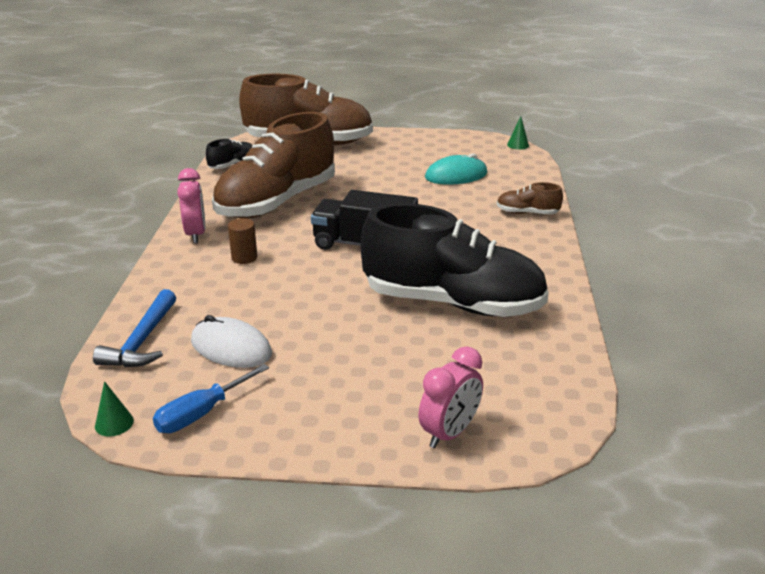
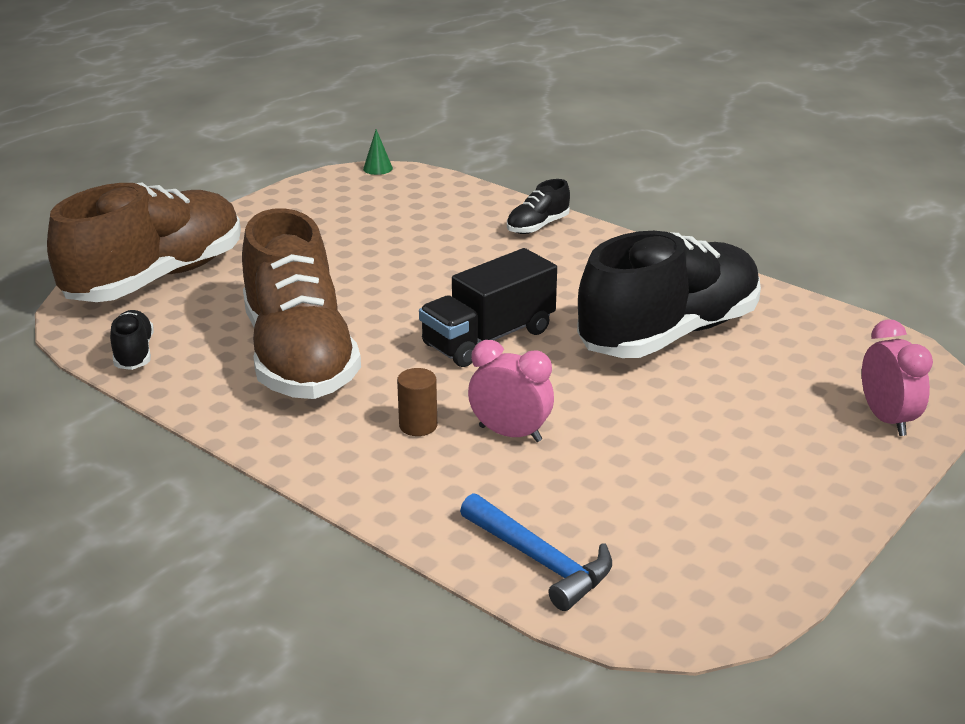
camera: 55 degrees left, 0 degrees up
(114, 423) = (705, 629): green cone -> none
(196, 234) = (306, 443): pink clock -> pink clock (510, 434)
(201, 413) = (737, 558): blue screwdriver -> none
(231, 347) = (620, 498): white mouse -> none
(456, 175) = (398, 227): turquoise mouse -> none
(527, 213) = (537, 226): brown shoe -> black shoe

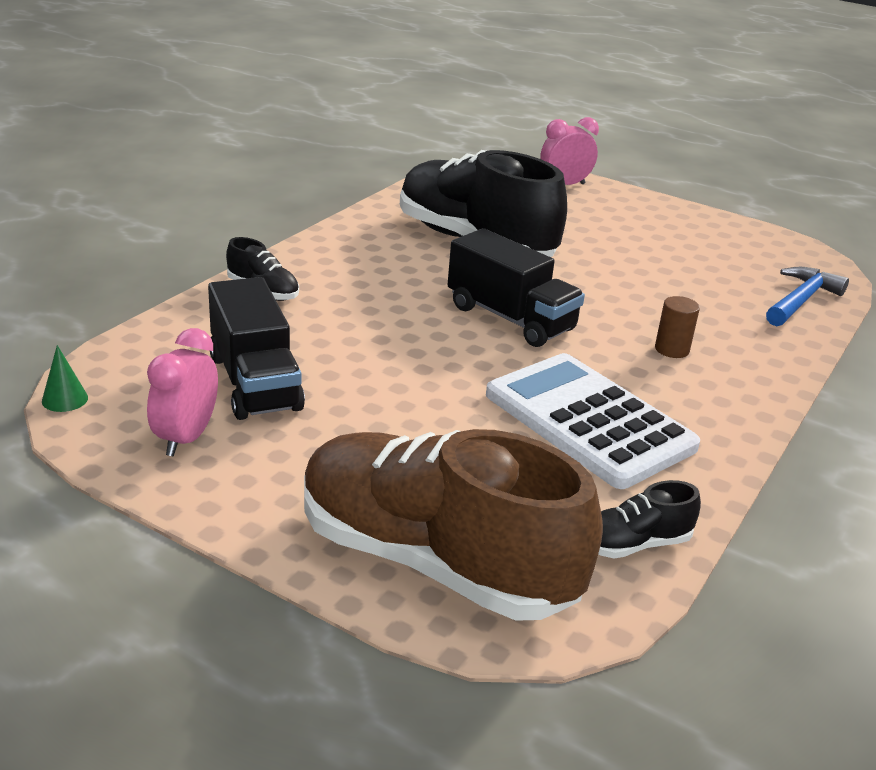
camera: 100 degrees left, 0 degrees up
(299, 357) = (589, 421): brown shoe -> white calculator
(388, 224) = (254, 382): none -> black truck
(510, 434) = (659, 309): pink clock -> pink clock (186, 438)

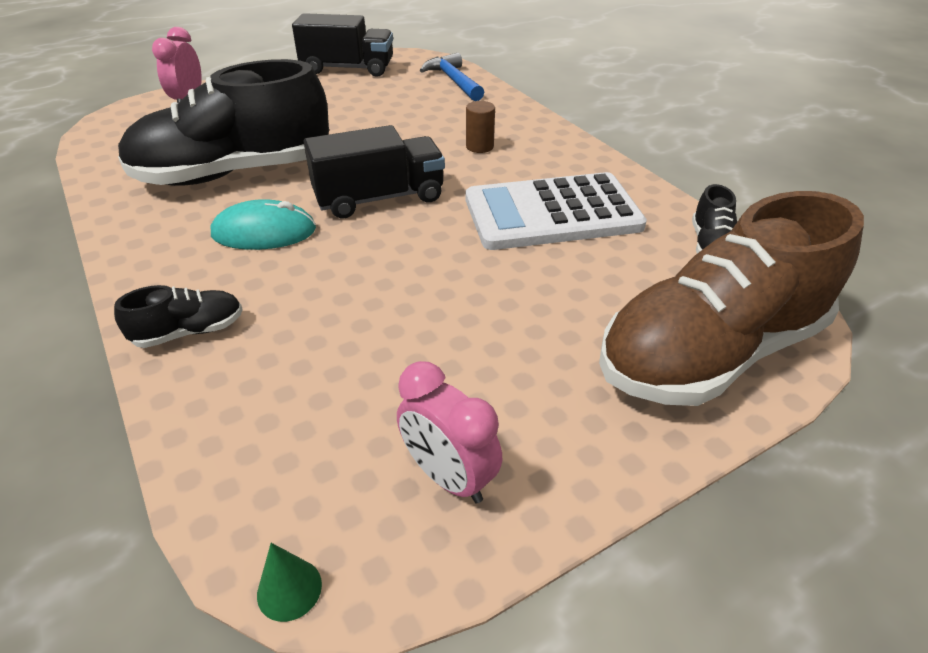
camera: 60 degrees left, 10 degrees up
(254, 382) = (372, 389): black truck -> black truck (347, 68)
(405, 281) = (264, 232): none -> turquoise mouse

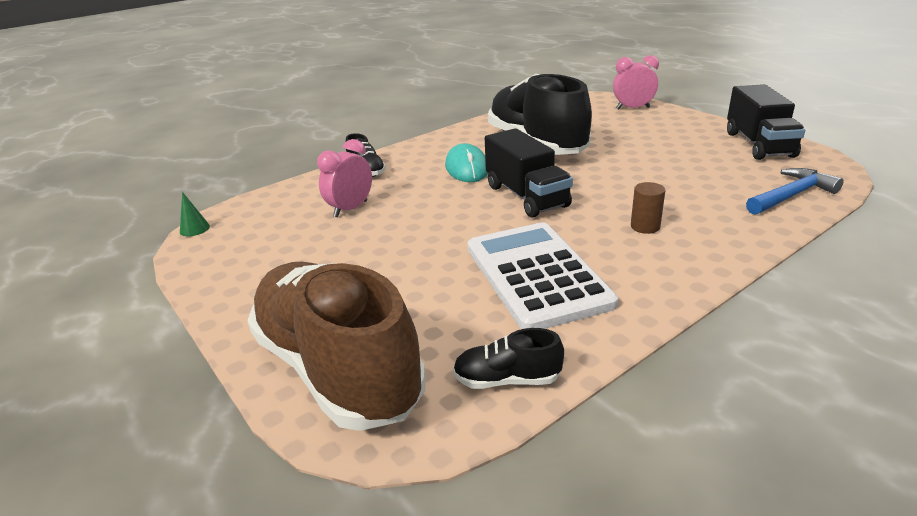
camera: 85 degrees right, 10 degrees down
(448, 477) = (243, 259): pink clock -> pink clock (350, 209)

